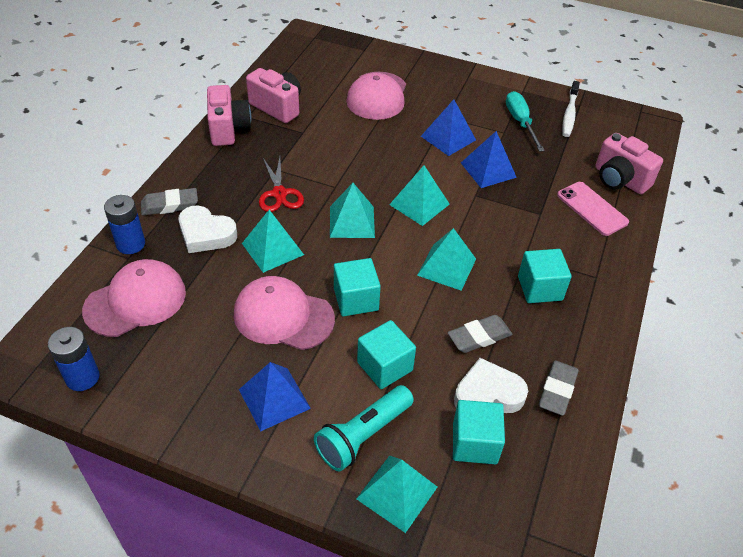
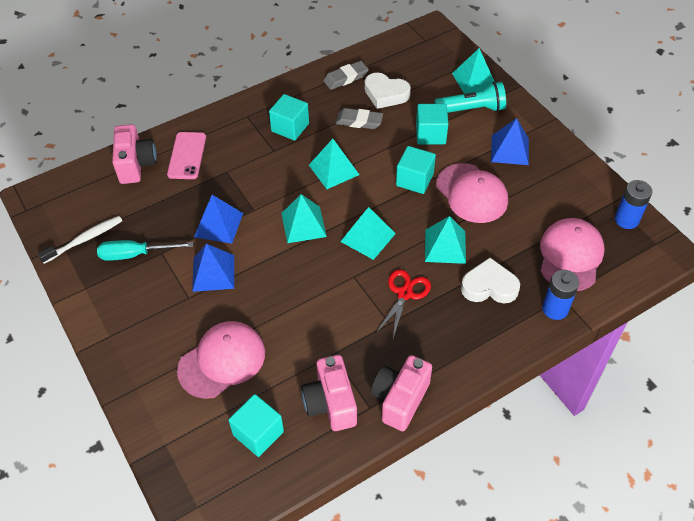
camera: 140 degrees left, 5 degrees up
(135, 301) = (570, 256): pink cap -> pink cap turned 105 degrees clockwise
(170, 205) = (505, 332): grey eraser -> none
(206, 234) = (489, 286): white heart -> white heart turned 60 degrees counterclockwise
(474, 443) = (415, 79): turquoise cube -> turquoise cube (258, 433)
(520, 122) = (135, 254): turquoise screwdriver -> turquoise screwdriver turned 60 degrees clockwise

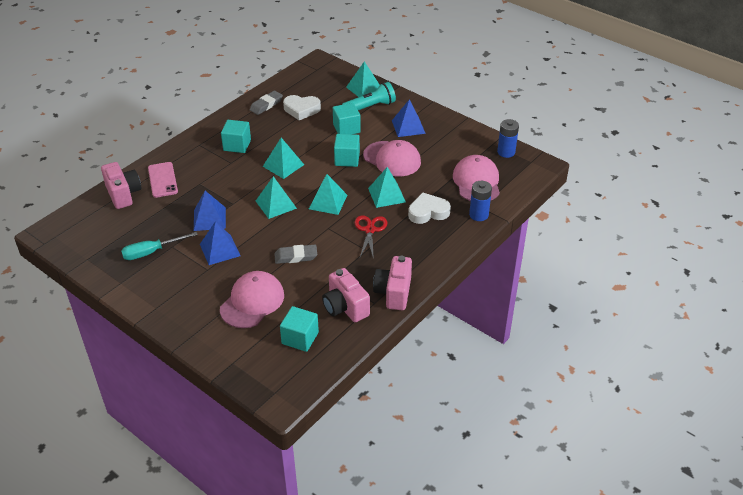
camera: 20 degrees left, 10 degrees down
(84, 240) = (104, 252): white toothbrush -> none
(359, 121) = (289, 131): grey eraser -> grey eraser (296, 256)

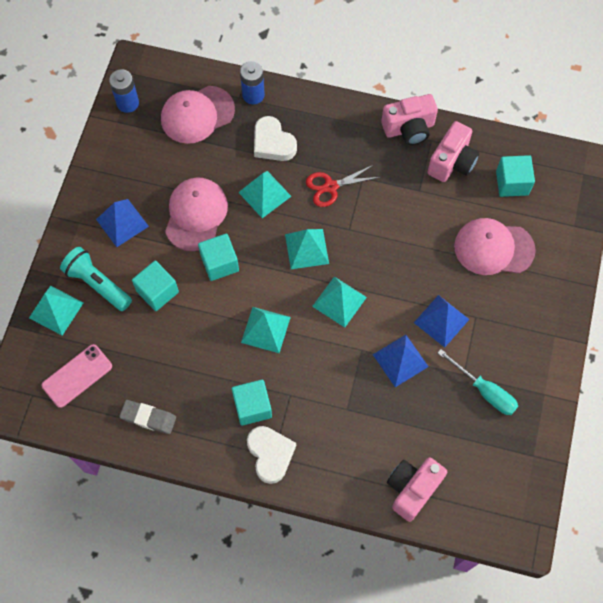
camera: 115 degrees left, 25 degrees up
(162, 180) = (363, 458): pink phone -> pink phone (77, 376)
(296, 256) = (409, 239): grey eraser -> none
(301, 109) = (139, 366): white heart -> white heart (270, 454)

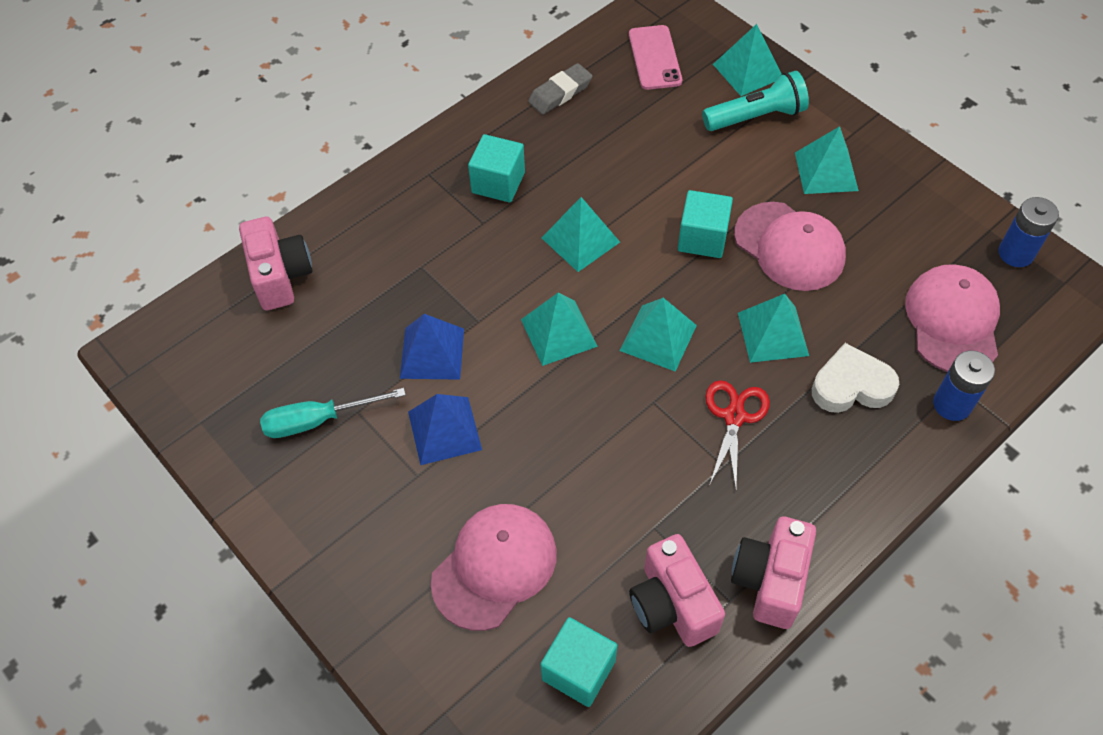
camera: 125 degrees right, 10 degrees down
(122, 222) = (826, 171): blue pyramid -> turquoise pyramid
(157, 291) = (707, 164): turquoise cube -> none
(270, 454) = (432, 172): white heart -> none

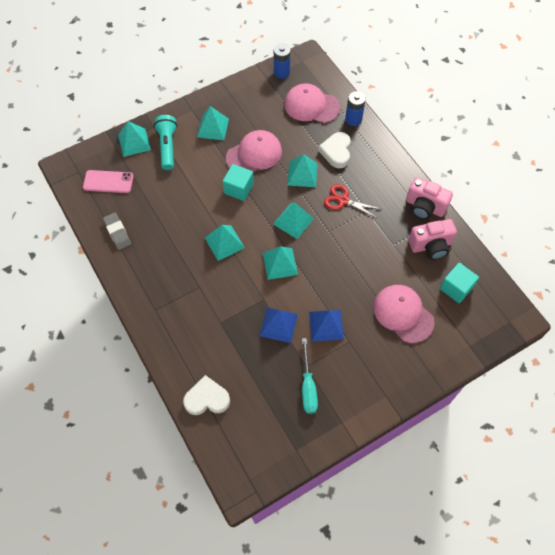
camera: 80 degrees left, 5 degrees up
(280, 276) = (207, 399): pink camera -> white heart
(498, 183) = (173, 275): turquoise cube -> none

